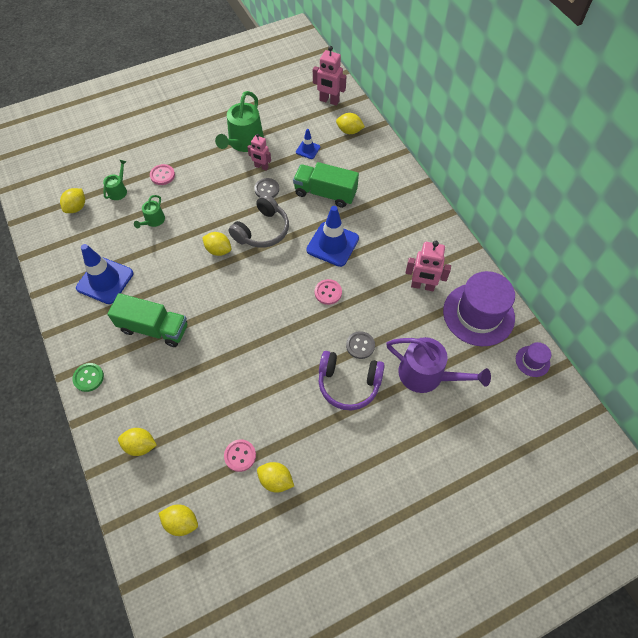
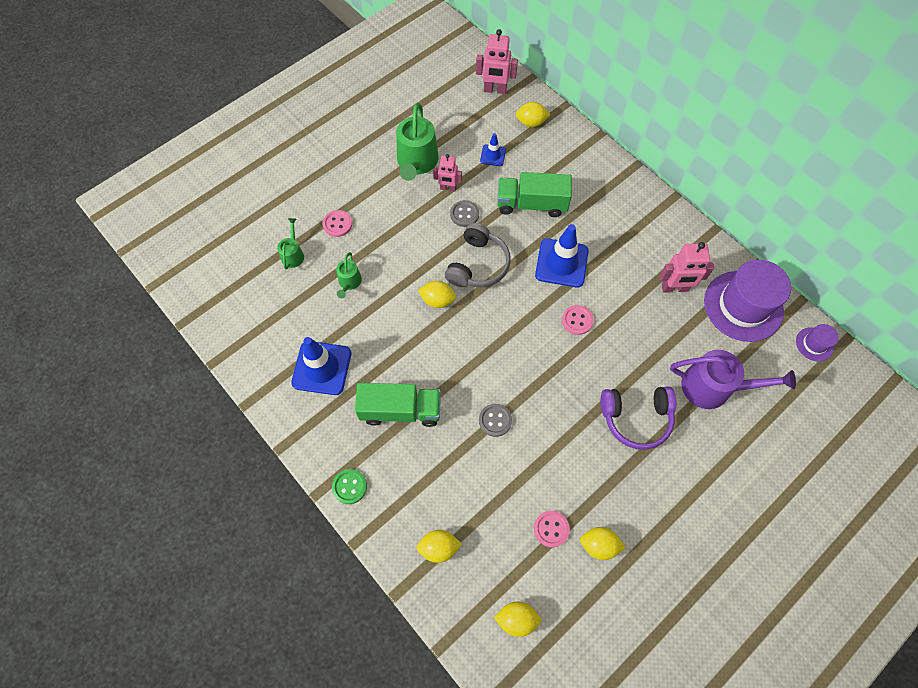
camera: 15 degrees left, 5 degrees up
(76, 207) = (251, 287): yellow lemon -> none
(360, 345) = (633, 372): grey button -> grey button (495, 420)

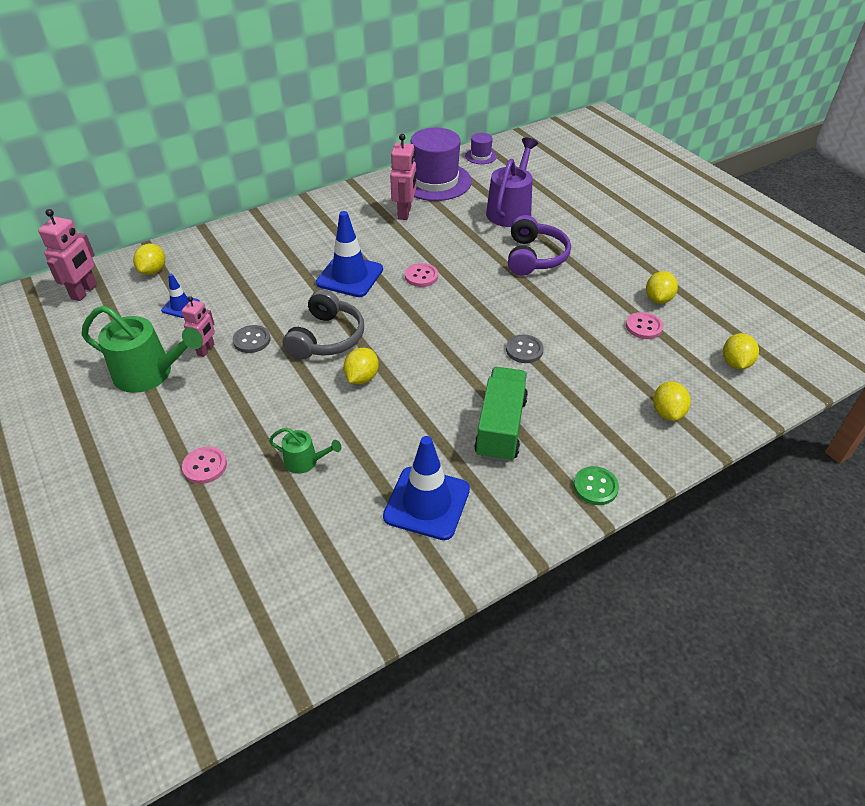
camera: 80 degrees left, 20 degrees down
(293, 254) = (232, 524): green watering can -> none
(478, 265) = (327, 338): grey headphones -> grey headphones turned 75 degrees clockwise
(531, 204) = (265, 286): green truck -> none

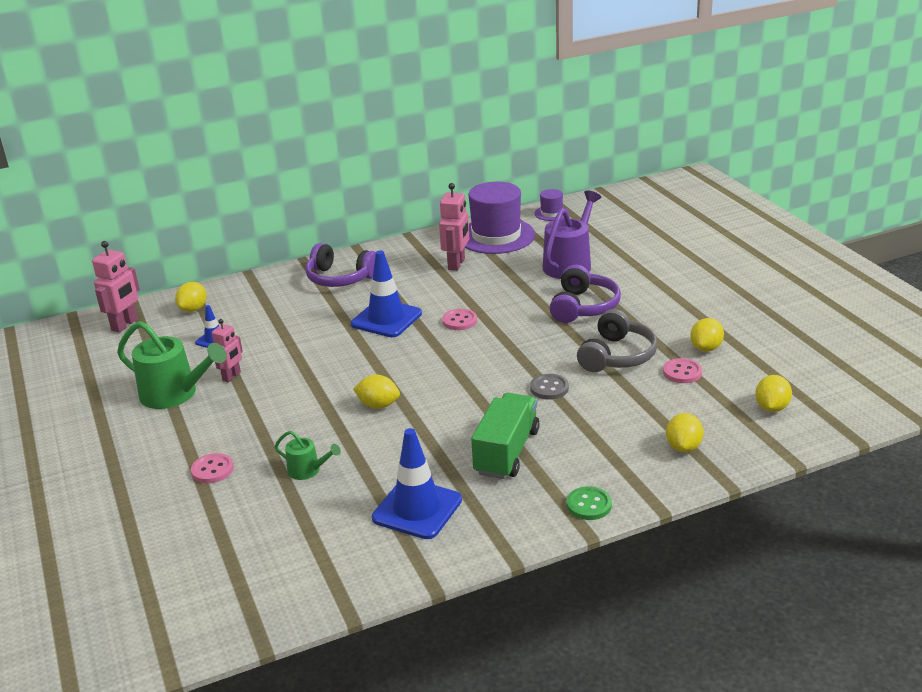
camera: 10 degrees right, 15 degrees down
(252, 340) = (277, 370): grey button -> none
(295, 231) = (340, 278): none -> purple headphones
(327, 338) = (351, 371): grey headphones -> grey headphones (617, 356)
(362, 378) = (378, 405): yellow lemon -> yellow lemon turned 75 degrees clockwise

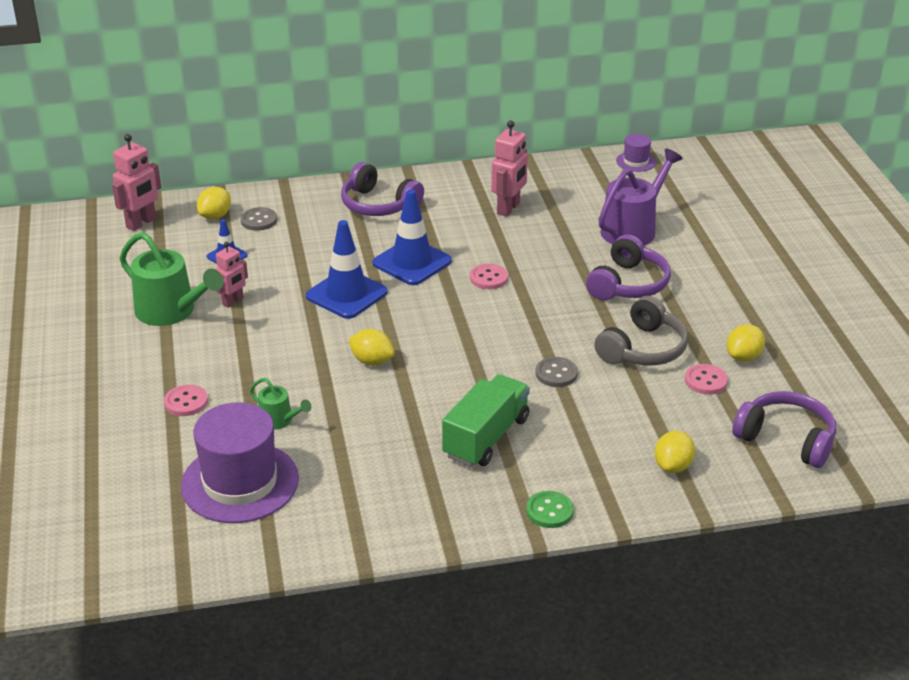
camera: 10 degrees right, 5 degrees up
(235, 306) = (259, 220): none -> grey button
(417, 509) = (374, 482): blue traffic cone -> blue traffic cone (346, 294)
(496, 236) = (564, 180): purple hat -> purple hat (240, 482)
(771, 407) = (786, 439): yellow lemon -> purple headphones

